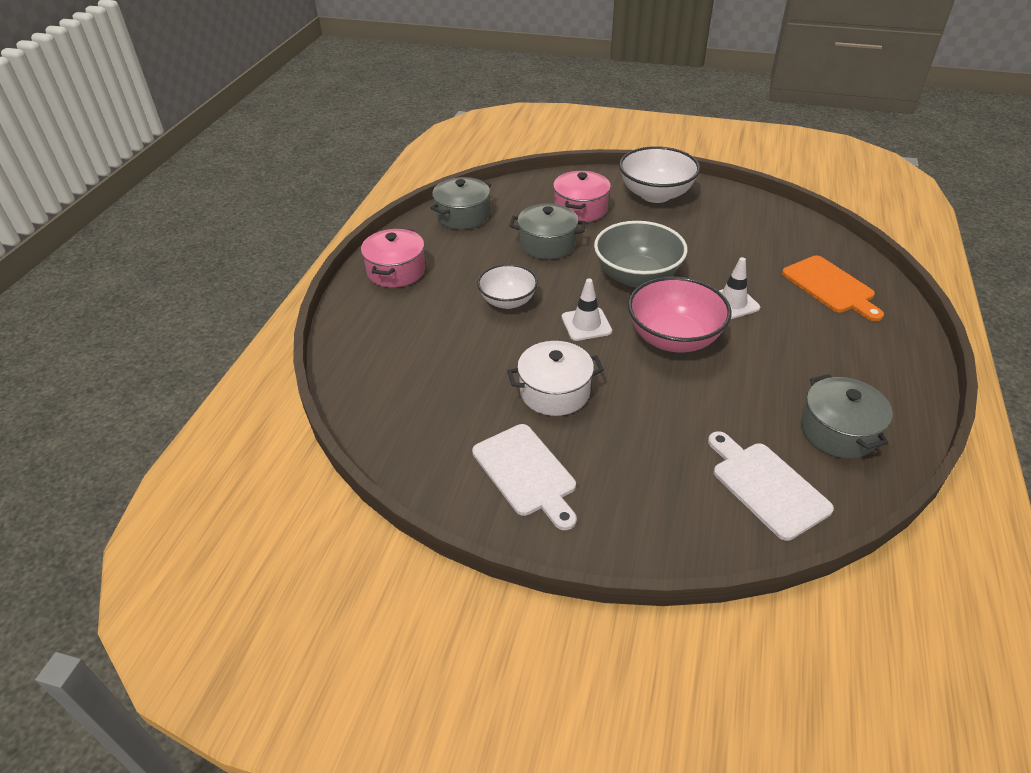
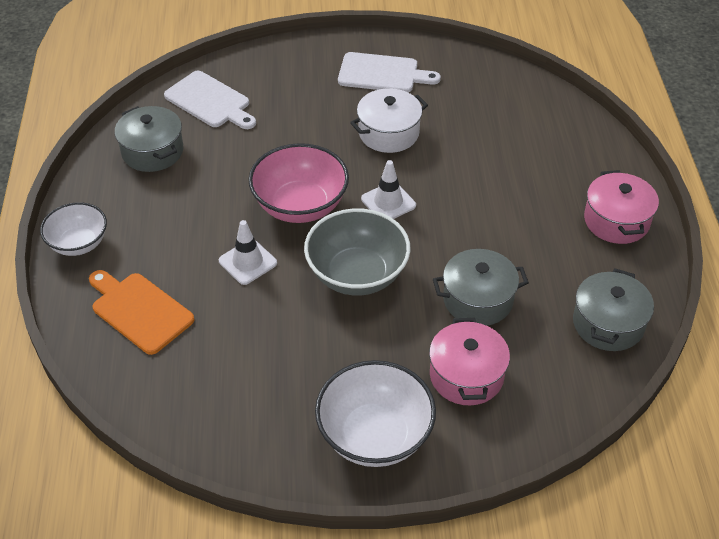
camera: 160 degrees right, 5 degrees up
(508, 301) = (477, 211): white bowl -> white bowl (78, 243)
(526, 473) = (382, 74): white cutting board -> white cutting board turned 150 degrees clockwise

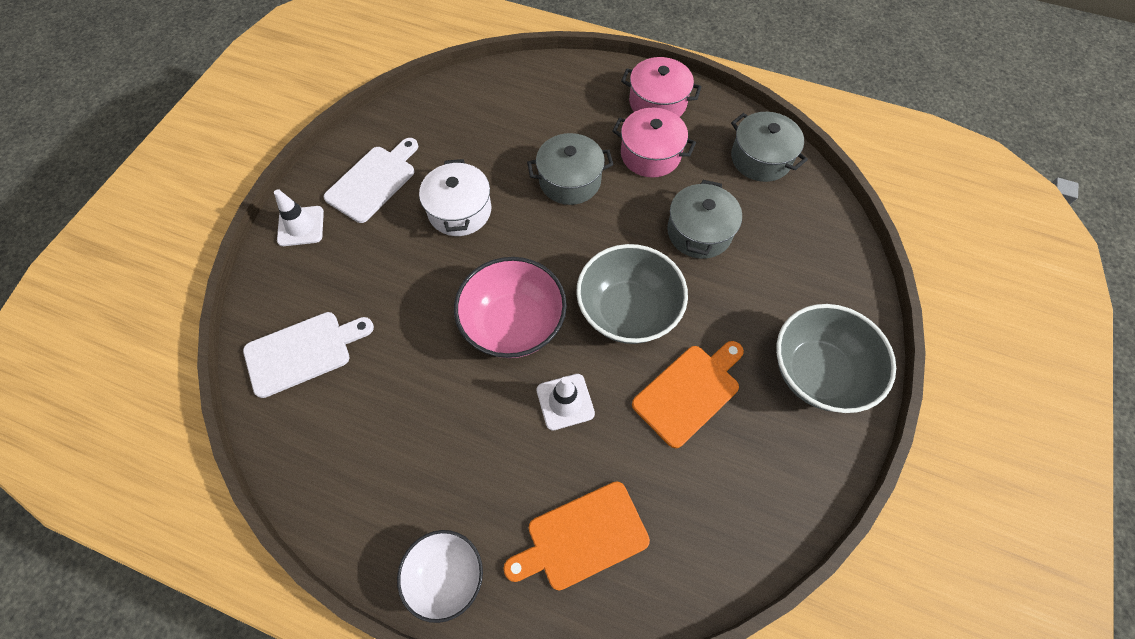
camera: 65 degrees left, 15 degrees up
(152, 151) = (344, 441): grey pot -> grey pot (570, 180)
(301, 342) = (689, 392): none -> orange cutting board
(375, 435) = (818, 372): white bowl -> grey bowl
(388, 202) = (550, 249): white traffic cone -> white traffic cone (301, 226)
(466, 375) = (777, 276): pink pot -> pink pot (650, 154)

